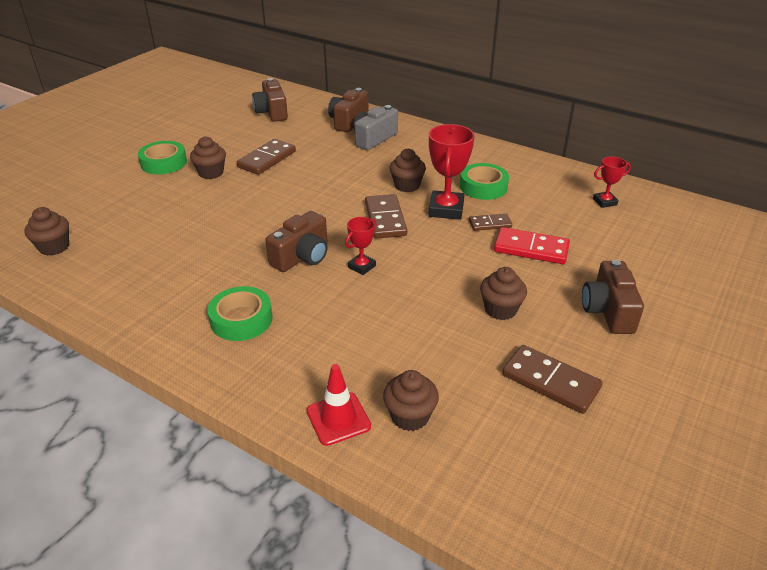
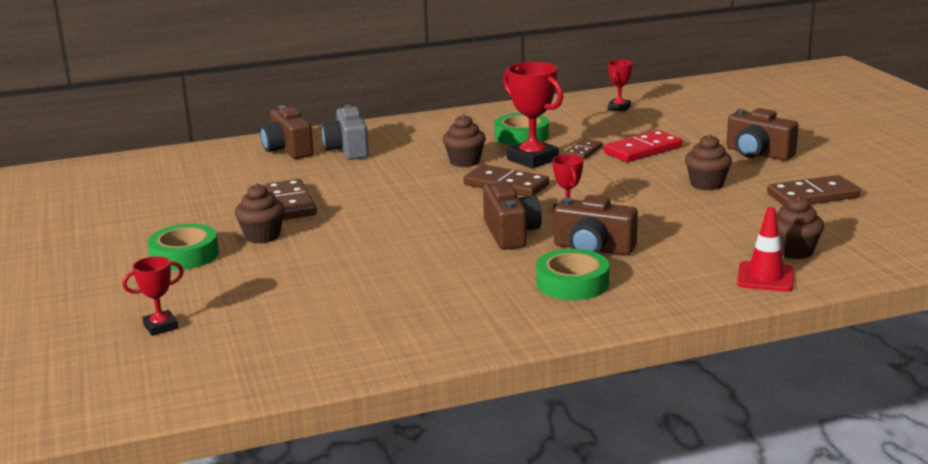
camera: 50 degrees left, 15 degrees down
(54, 247) = (268, 353): brown cupcake -> none
(67, 199) = (161, 327): none -> red trophy
(272, 112) = (185, 176): brown camera -> brown camera (593, 249)

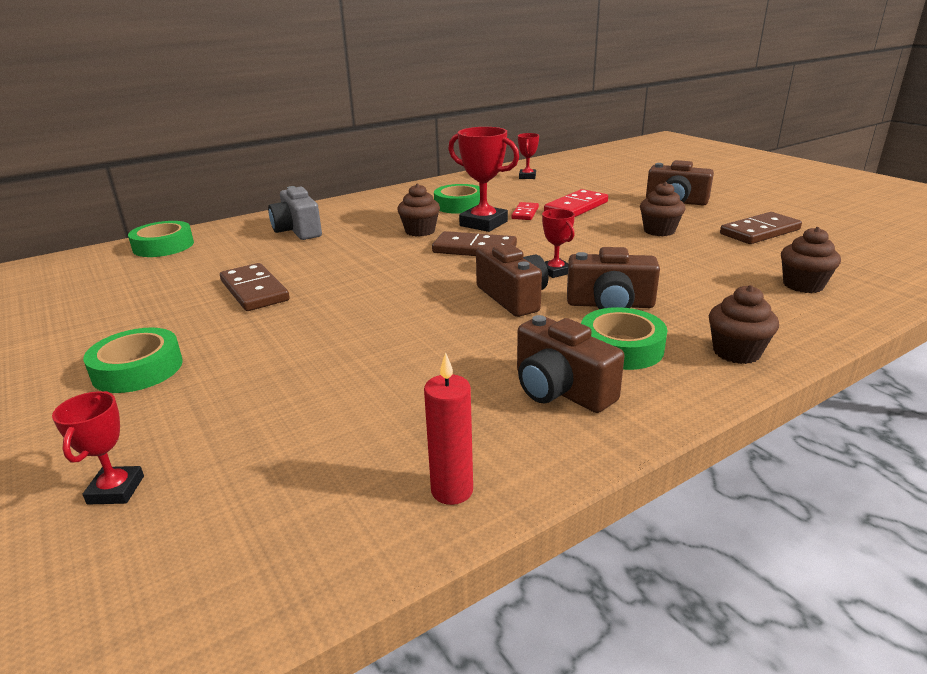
camera: 15 degrees left, 5 degrees up
(161, 327) = (116, 490): red trophy -> red trophy turned 45 degrees counterclockwise
(221, 154) = (163, 246): none -> green tape
(262, 236) = (233, 332): brown cupcake -> brown cupcake (736, 352)
(288, 150) = (235, 236): brown camera -> brown camera (560, 390)
(377, 355) = (452, 490): none -> red candle
(583, 152) = (525, 213): brown domino -> red domino
(765, 277) = (807, 316): red traffic cone -> none

